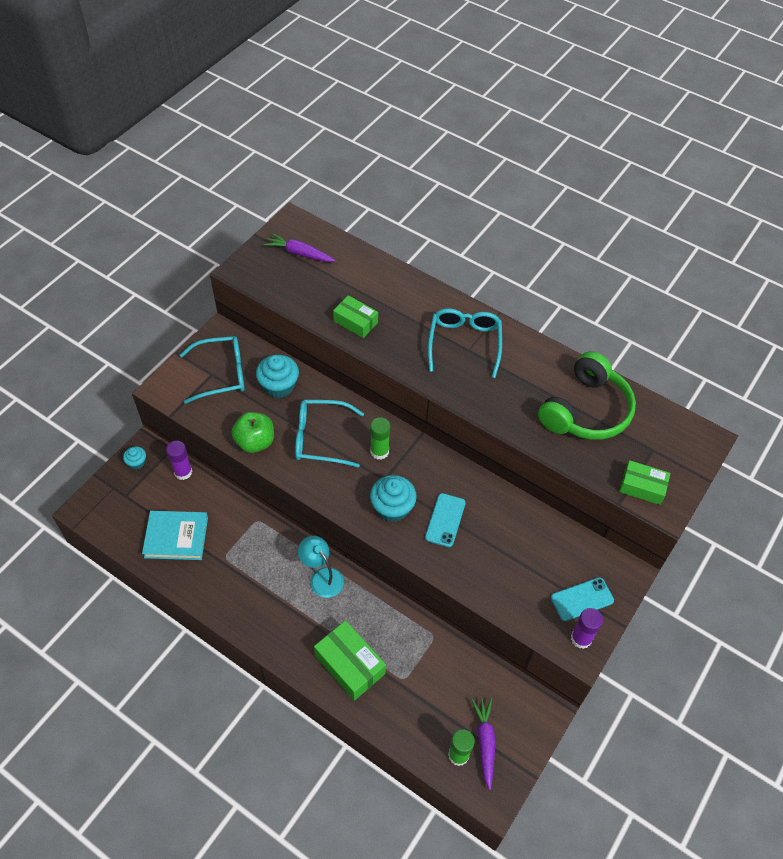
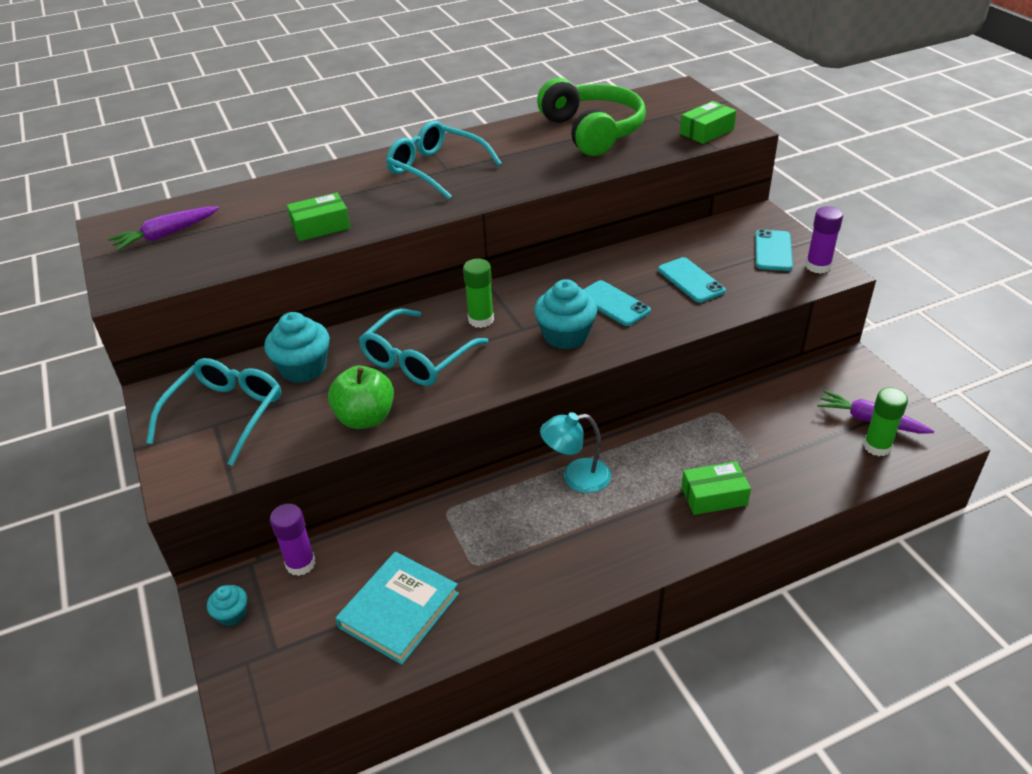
camera: 55 degrees left, 15 degrees down
(350, 664) = (714, 496): green box -> green box, size x0.66
(504, 557) = (691, 280): none -> turquoise phone

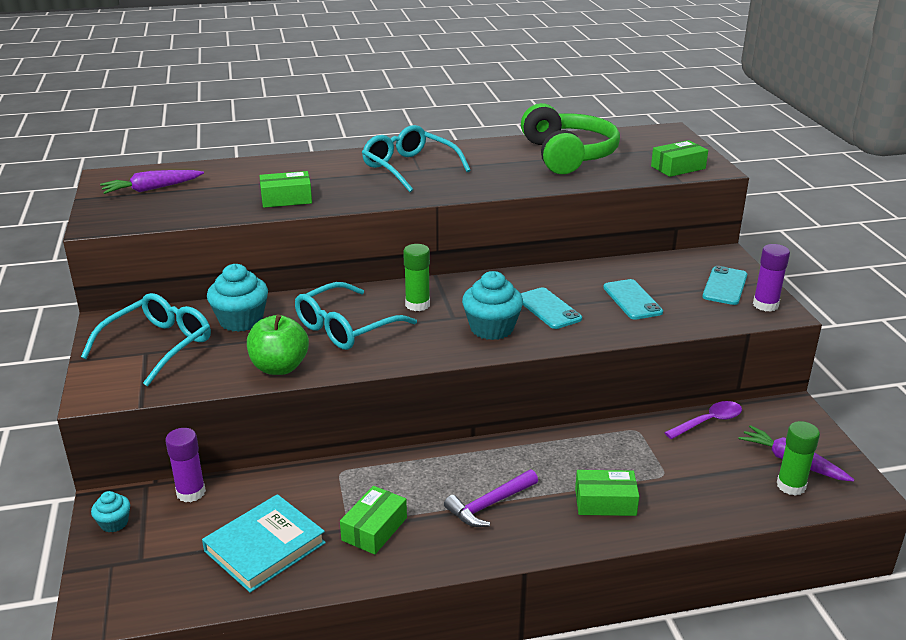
camera: 10 degrees right, 10 degrees down
(502, 568) = (374, 529): none -> green box
(576, 477) = (475, 464): turquoise lamp -> none
(605, 520) = (489, 505): none -> purple hammer
(781, 391) = (708, 421): none -> purple spoon

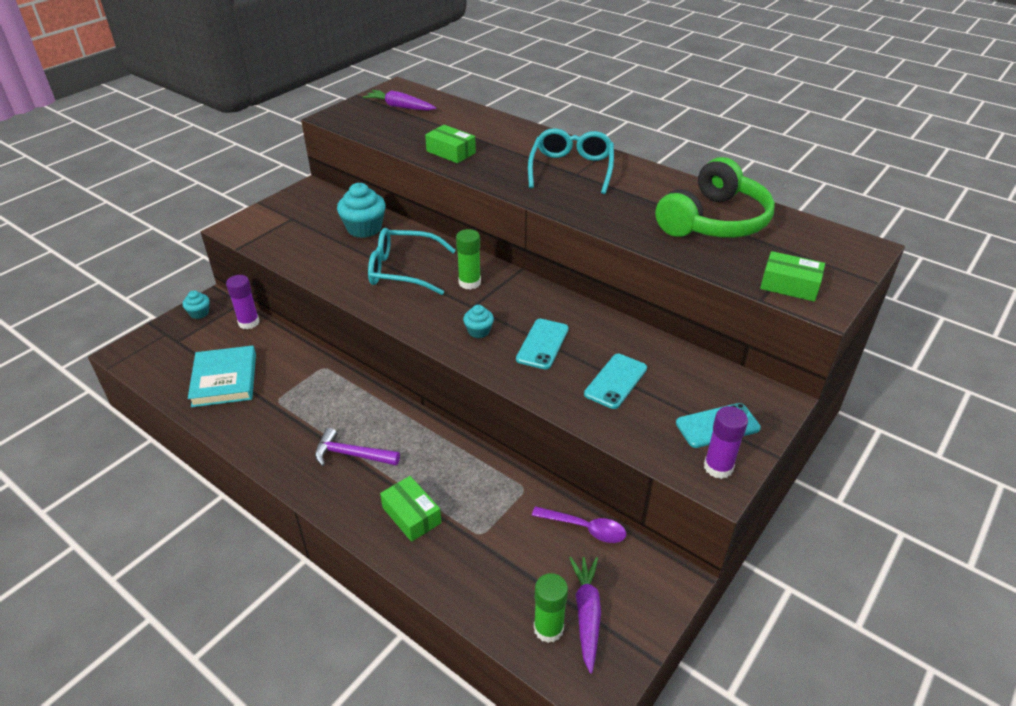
camera: 50 degrees right, 10 degrees up
(158, 346) = (303, 218): turquoise glasses -> none
(265, 547) = (224, 380): turquoise book -> turquoise book turned 75 degrees clockwise
(279, 367) = (326, 271): green apple -> none
(374, 529) = (279, 415): green box -> none
(492, 328) = (478, 331): turquoise cupcake -> turquoise cupcake, size x0.54

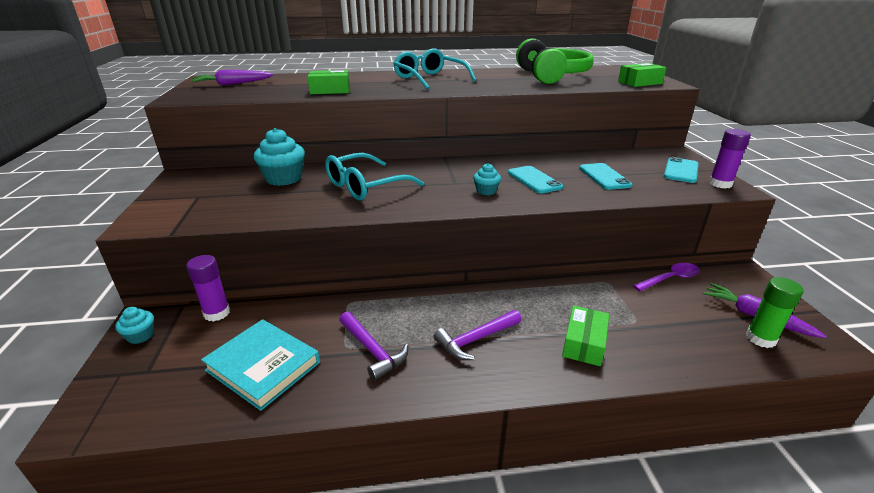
camera: 45 degrees left, 10 degrees down
(287, 414) = (373, 350): none -> purple hammer
(411, 515) = (584, 343): green box -> green box turned 75 degrees counterclockwise
(469, 283) = (427, 174): green glue stick -> none

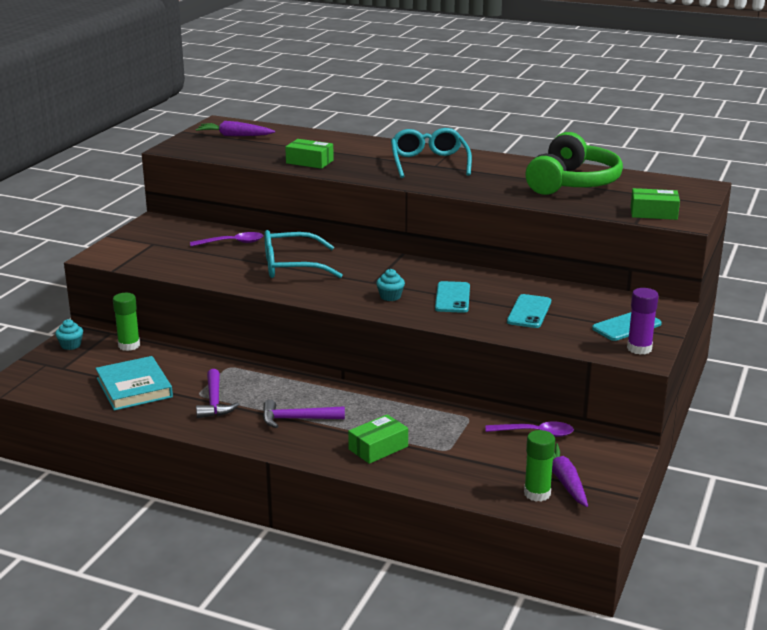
camera: 30 degrees right, 5 degrees down
(217, 313) = (129, 345): purple glue stick -> green glue stick
(283, 178) = (232, 243): turquoise cupcake -> purple spoon

